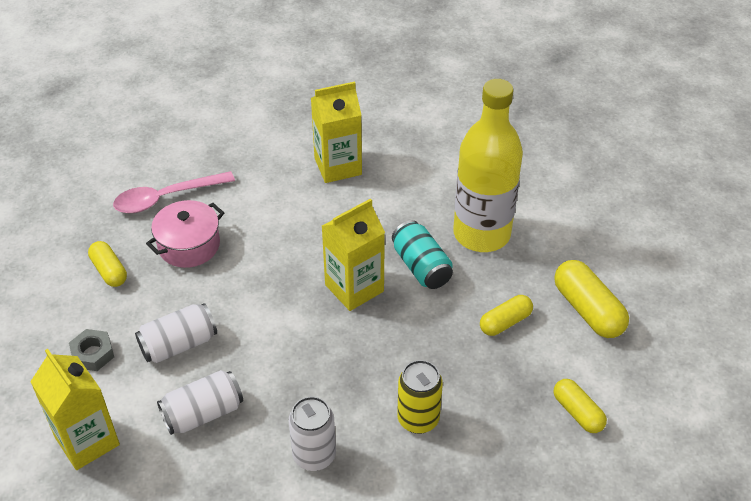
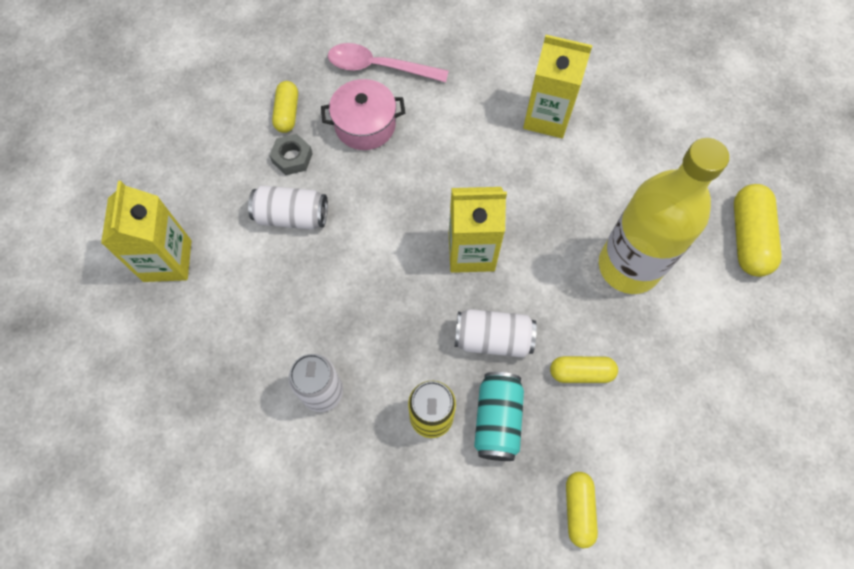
camera: 35 degrees right, 20 degrees up
(93, 354) = (223, 184): grey nut -> grey nut (292, 158)
(203, 413) = (266, 293): white can -> white can (493, 339)
(421, 267) = (546, 267): turquoise can -> turquoise can (497, 420)
(588, 310) = (670, 411): yellow capsule -> yellow capsule (748, 238)

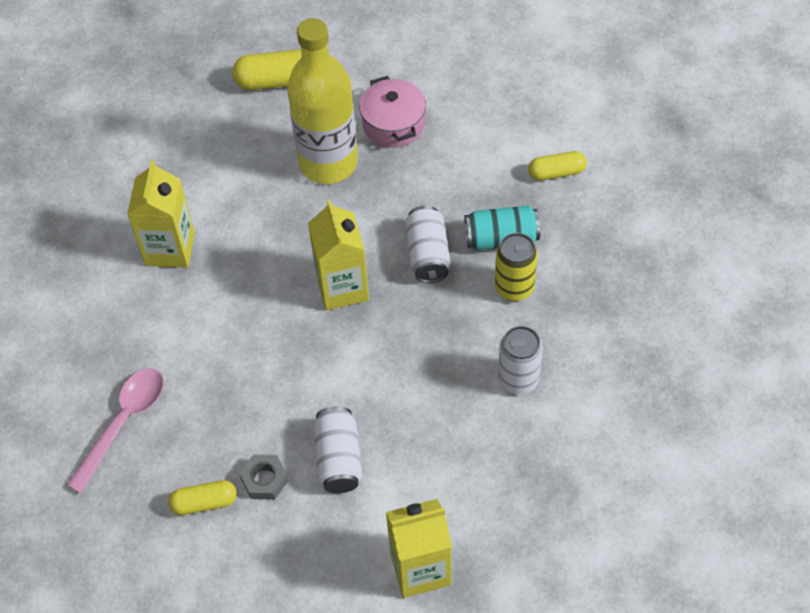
camera: 100 degrees left, 10 degrees down
(365, 125) = (208, 417): pink pot -> pink pot (393, 124)
(378, 67) = (124, 422): pink spoon -> pink spoon turned 150 degrees counterclockwise
(581, 372) = (440, 185): yellow capsule -> none

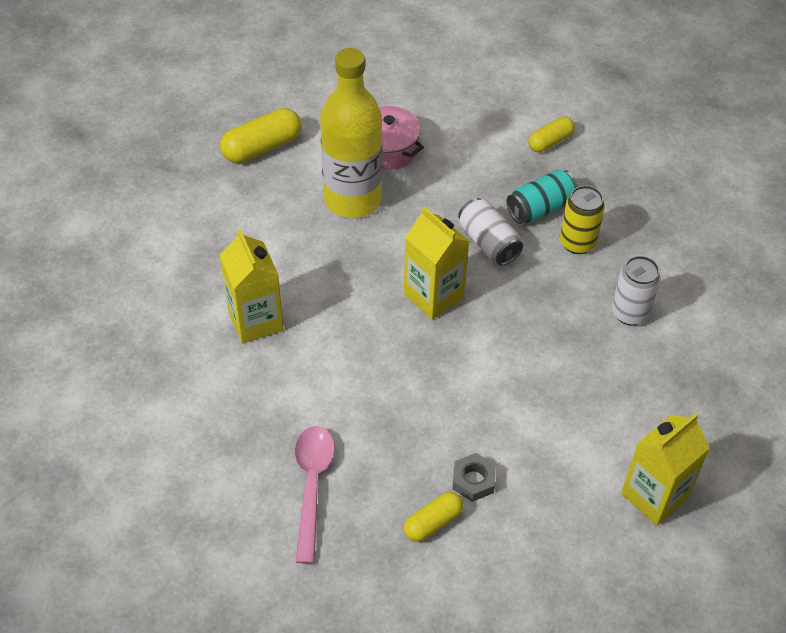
camera: 30 degrees left, 5 degrees down
(338, 459) = (525, 436): white can -> none

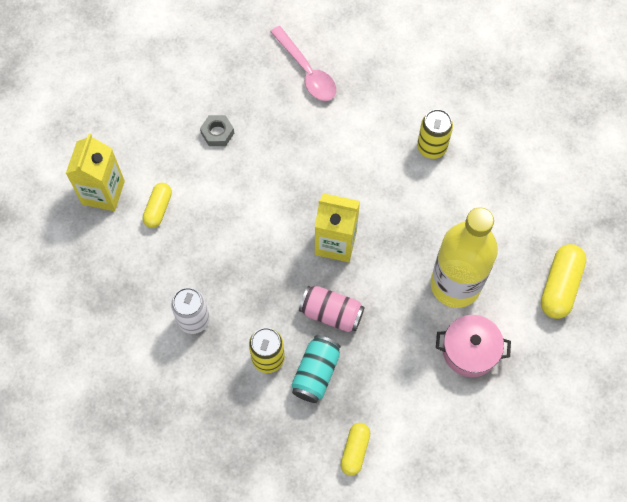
camera: 145 degrees right, 15 degrees up
(255, 321) = (431, 147): yellow carton -> yellow can
(433, 522) = (223, 94): yellow capsule -> yellow capsule (158, 209)
(488, 243) = (331, 313): white can -> pink can

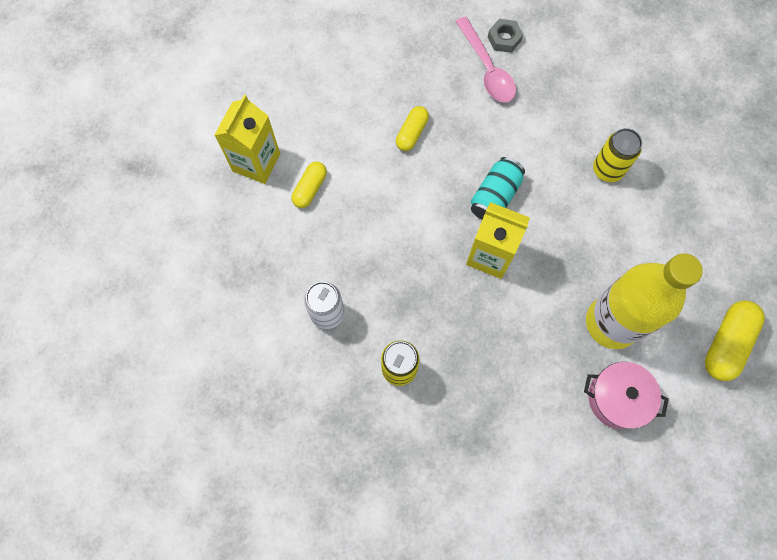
camera: 10 degrees right, 5 degrees up
(217, 133) = (384, 119): grey nut -> grey nut (504, 39)
(316, 373) = (447, 394): turquoise can -> turquoise can (495, 196)
(331, 313) = (474, 331): pink can -> none
(355, 451) = (476, 487): yellow capsule -> yellow capsule (412, 133)

